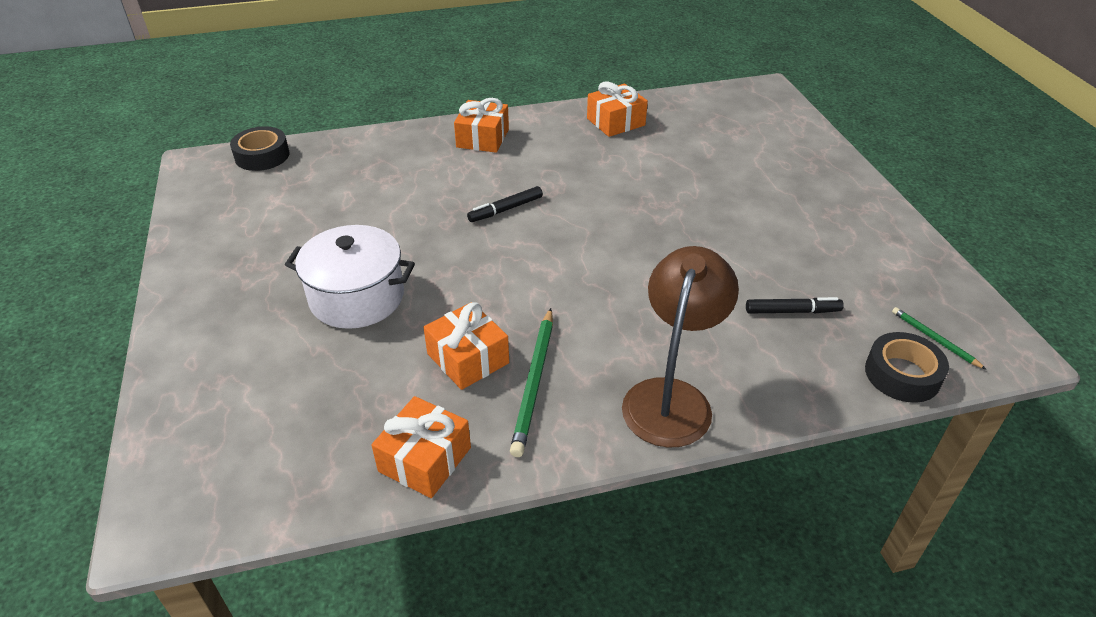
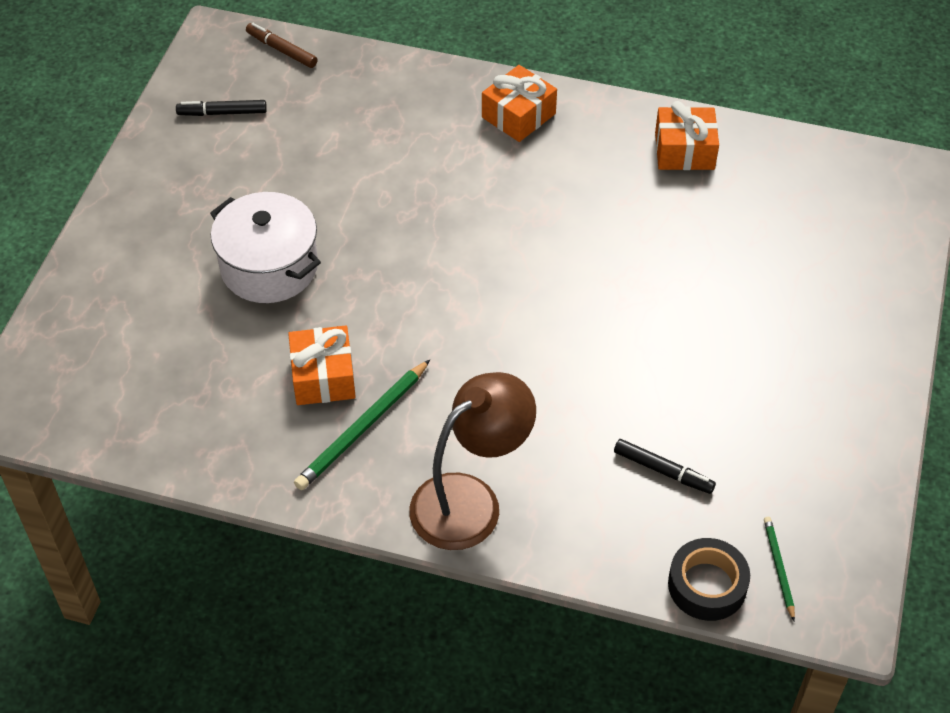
camera: 30 degrees right, 10 degrees up
(262, 156) = (281, 50): black tape -> brown marker
(425, 459) = (227, 454): orange gift -> none
(505, 209) = (474, 223): black marker -> black marker (222, 113)

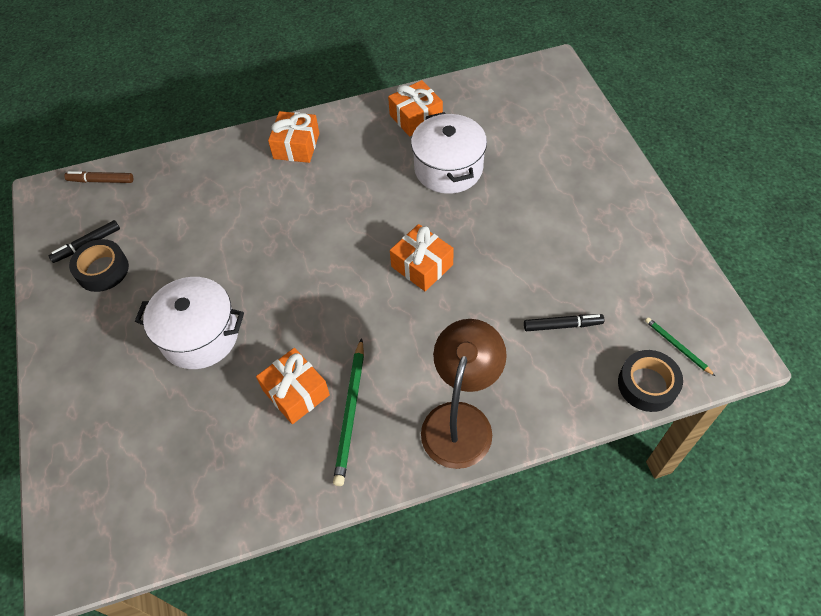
camera: 30 degrees left, 5 degrees up
(220, 148) = (102, 270): none -> black tape
(556, 321) = (422, 266): none -> orange gift
(675, 230) = (448, 168): none -> white pot

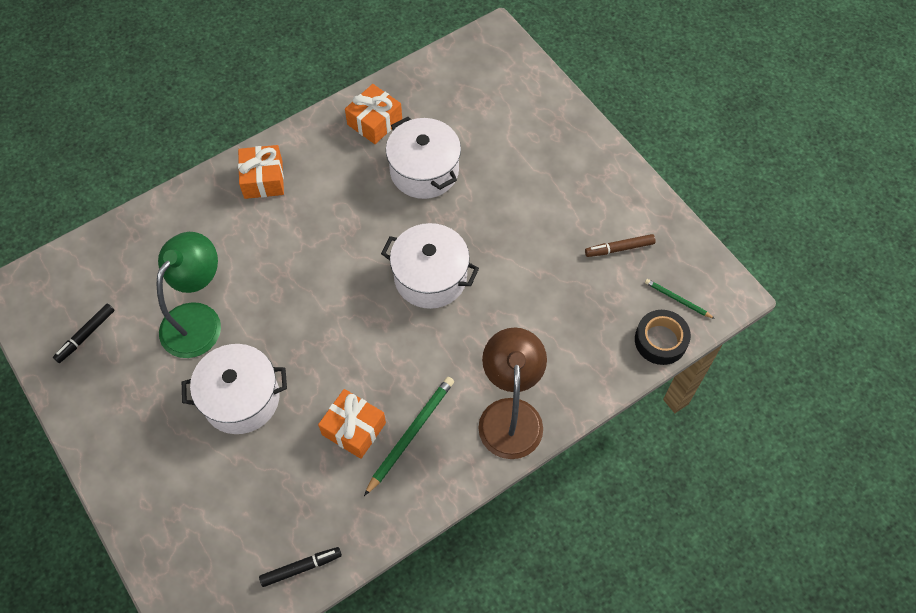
camera: 20 degrees left, 5 degrees up
(101, 181) = (70, 263): brown marker -> brown marker (619, 248)
(102, 270) = (114, 357): black tape -> none
(190, 253) = (198, 319): none -> green lamp
(350, 413) = (410, 434): green pencil -> green pencil turned 135 degrees counterclockwise
(422, 266) = (430, 277): orange gift -> white pot
(562, 325) = (574, 304): black marker -> black marker (301, 567)

